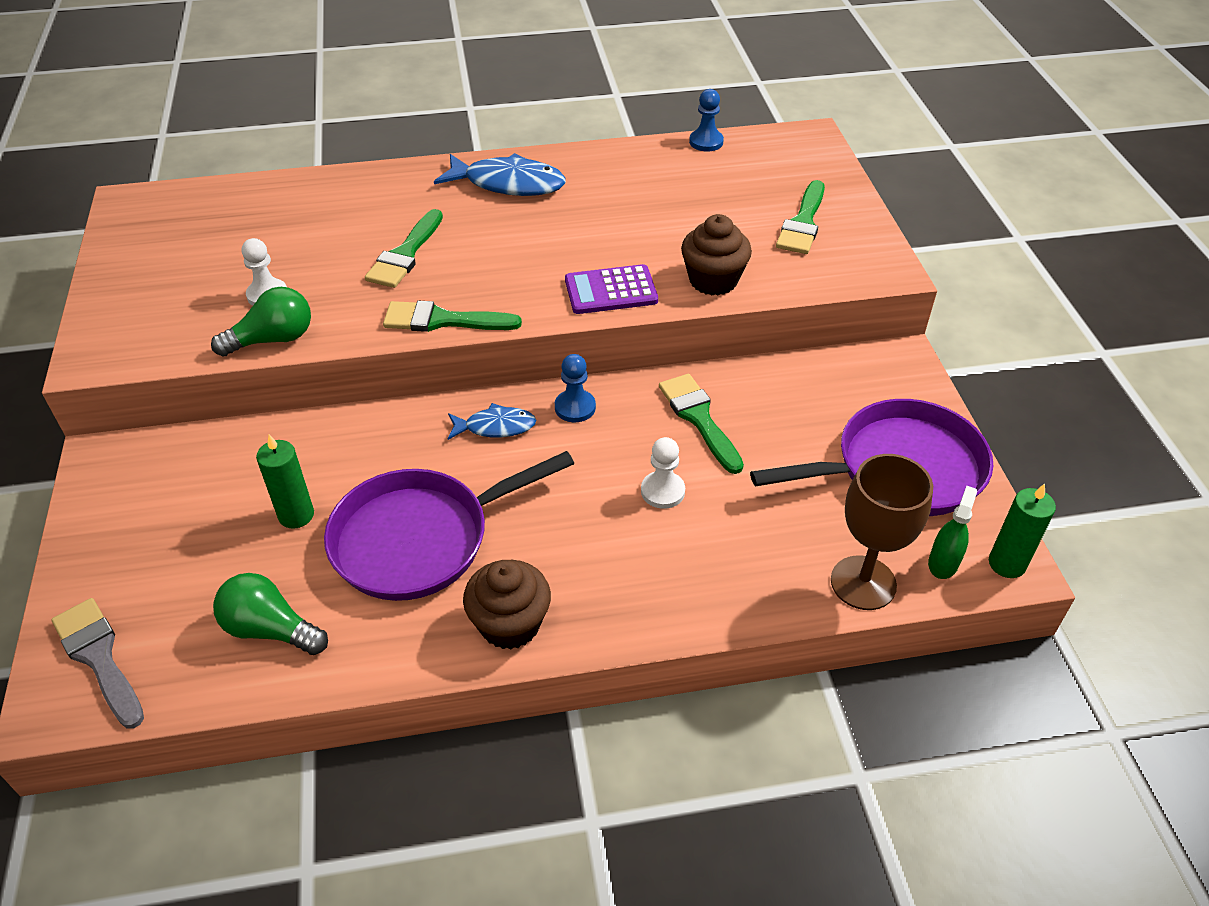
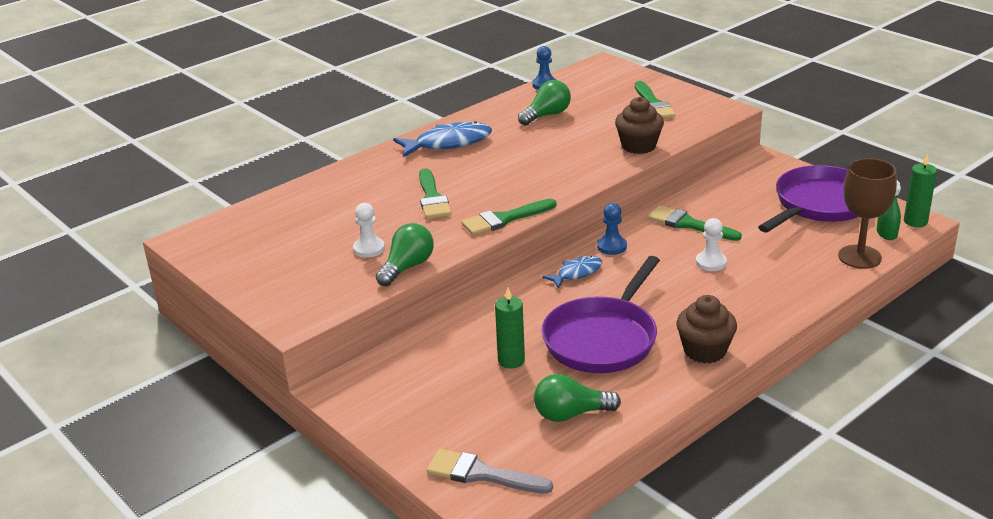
camera: 30 degrees left, 15 degrees down
(611, 291) = (586, 171): purple calculator -> none
(658, 188) = (547, 115): none -> green light bulb

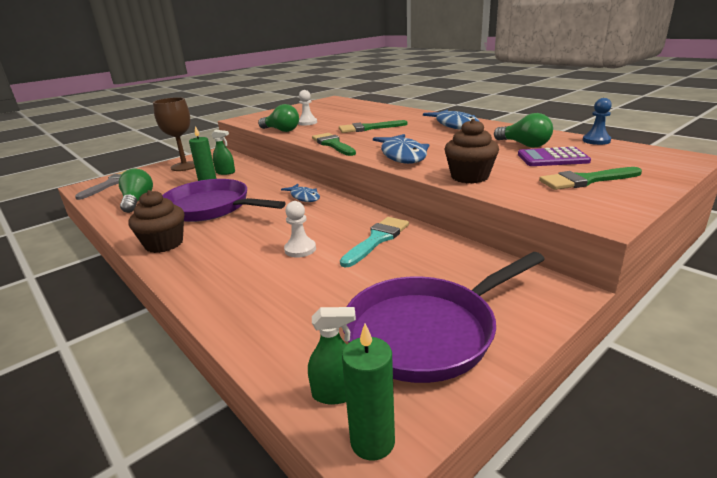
camera: 90 degrees right, 5 degrees down
(460, 354) = (225, 172): none -> green spray bottle
(565, 175) = (402, 155): none -> blue fish
(593, 108) = (552, 158): none -> purple calculator
(611, 246) = (341, 207): blue pawn -> none
(688, 224) = (377, 239): green brush -> turquoise brush
(819, 205) = (427, 331): purple pan -> purple pan turned 105 degrees clockwise
(859, 257) = (277, 353): brown goblet -> brown goblet (185, 166)

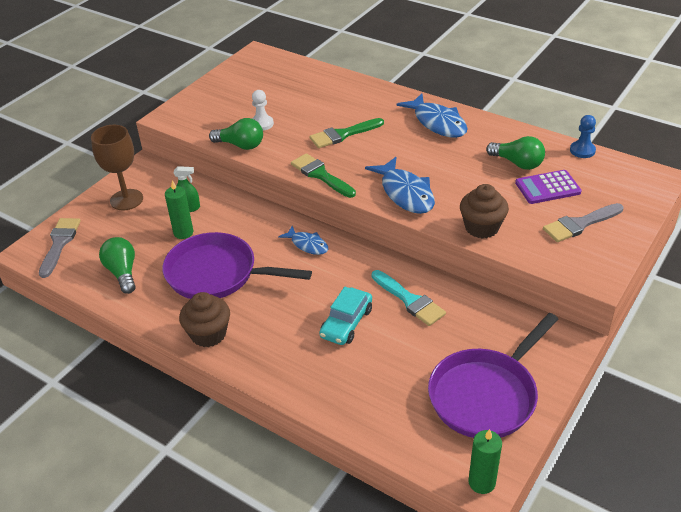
camera: 15 degrees left, 15 degrees up
(300, 249) = (346, 323): white pawn -> turquoise car
(336, 393) = (445, 455): green spray bottle -> none
(377, 239) = (409, 300): turquoise brush -> turquoise brush turned 120 degrees clockwise
(585, 180) = (580, 224): green brush -> grey brush

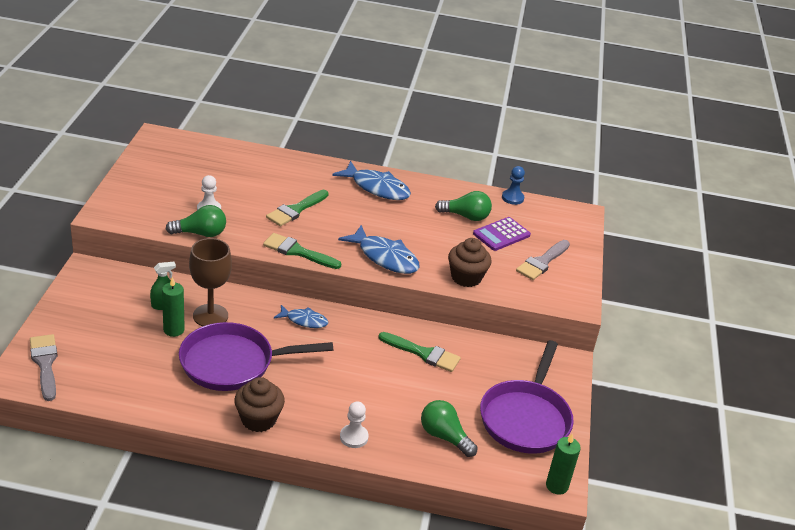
camera: 30 degrees left, 5 degrees down
(122, 272) = (134, 379): green light bulb -> green light bulb (444, 436)
(126, 200) = (91, 307): brown goblet -> brown goblet (210, 316)
(289, 373) = (354, 437): none -> white pawn
(346, 323) = (379, 384): turquoise car -> none
(409, 300) = (423, 353): turquoise brush -> green brush

